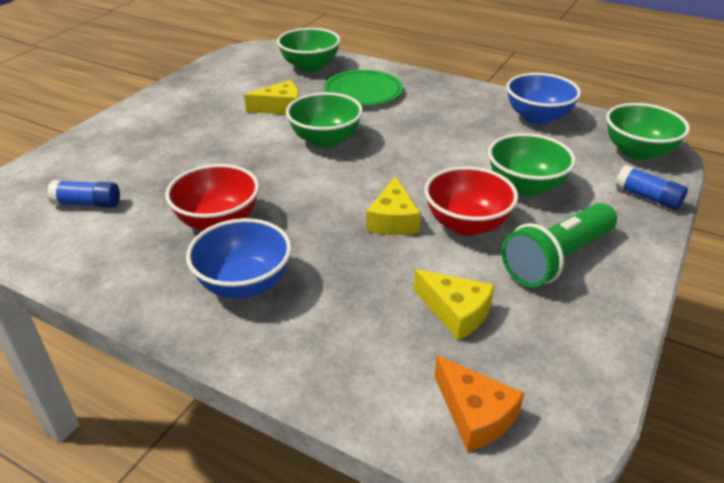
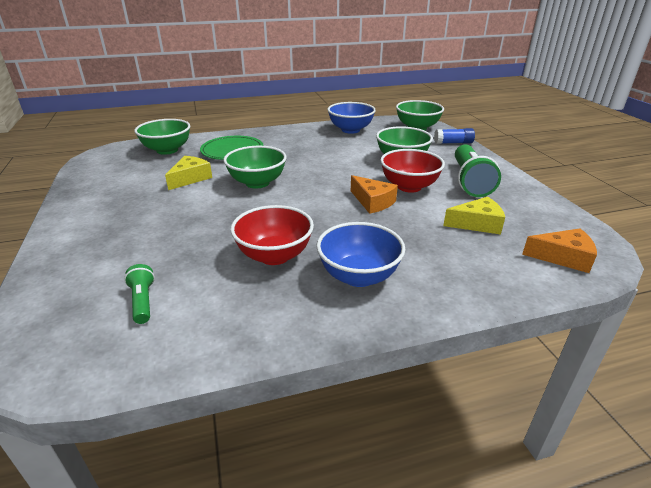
camera: 45 degrees left, 5 degrees down
(87, 203) = (143, 301): blue glue stick -> green flashlight
(393, 220) = (372, 202): yellow cheese -> orange cheese

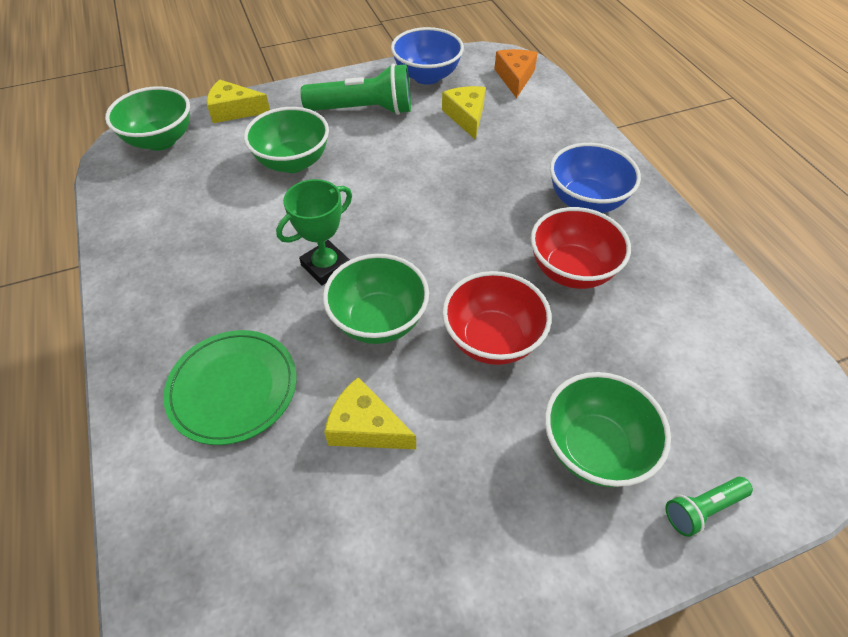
camera: 95 degrees left, 20 degrees up
(143, 301) = (696, 374): green flashlight -> green flashlight (702, 509)
(167, 150) = (212, 526): green bowl -> green bowl (594, 448)
(305, 169) = (325, 266): none -> green trophy
(350, 130) = (150, 219): blue bowl -> blue bowl (427, 76)
(372, 202) = (427, 191): orange cheese -> none
(409, 186) = (381, 159): red bowl -> red bowl (492, 339)
(453, 143) = (234, 110): blue glue stick -> yellow cheese

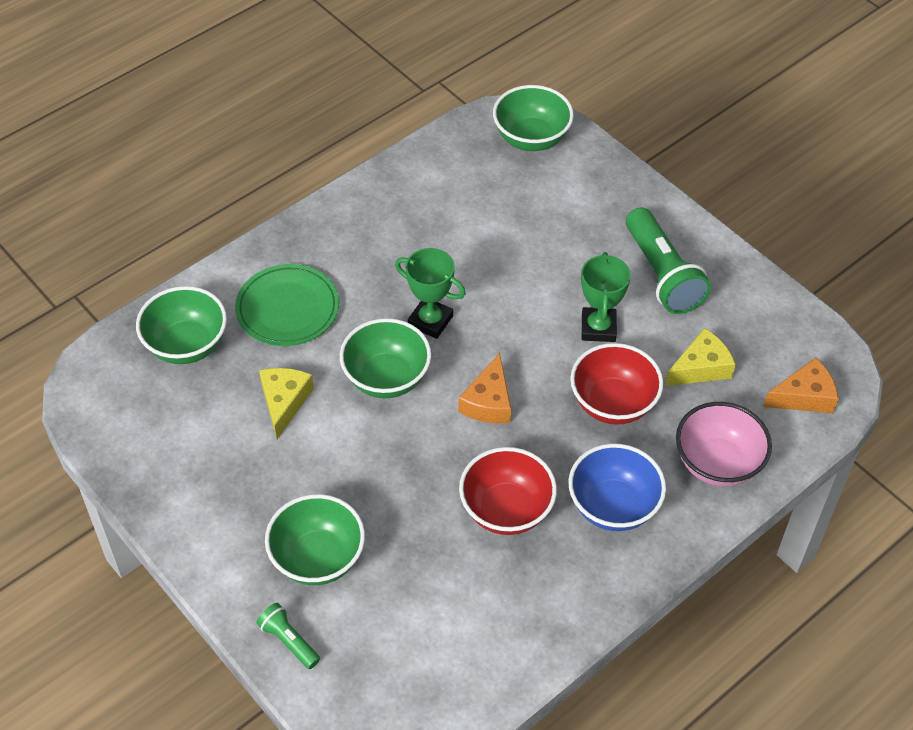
camera: 70 degrees right, 0 degrees up
(234, 110) = (603, 172): yellow cheese -> none
(293, 162) = (551, 247): green bowl -> green bowl (187, 345)
(397, 159) = (598, 328): none -> green trophy
(427, 76) = (756, 311): blue bowl -> none
(444, 250) = (488, 402): none -> orange cheese
(492, 339) = (398, 464): red bowl -> red bowl (613, 403)
(561, 134) = (717, 463): none -> pink bowl

